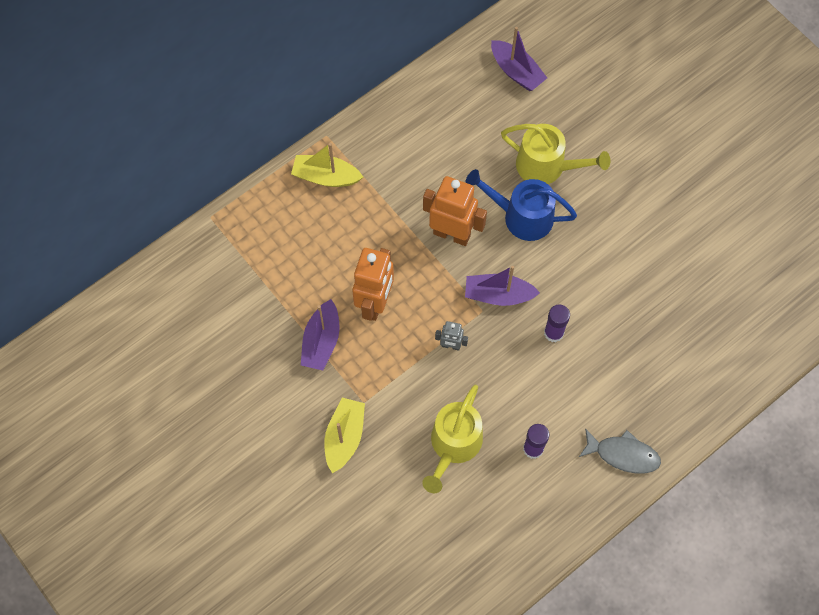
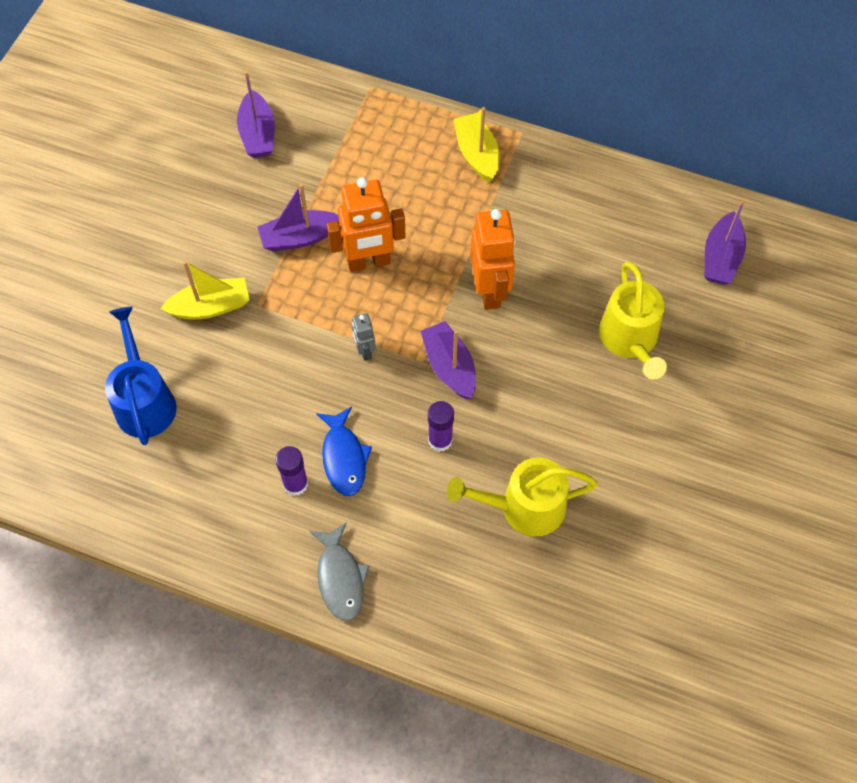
camera: 60 degrees right, 5 degrees down
(201, 323) = (258, 134): none -> purple boat
(453, 445) = (257, 407): yellow watering can -> yellow watering can (524, 507)
(522, 216) = (554, 345): blue watering can -> blue watering can (144, 401)
(531, 405) = (344, 458): none -> blue fish

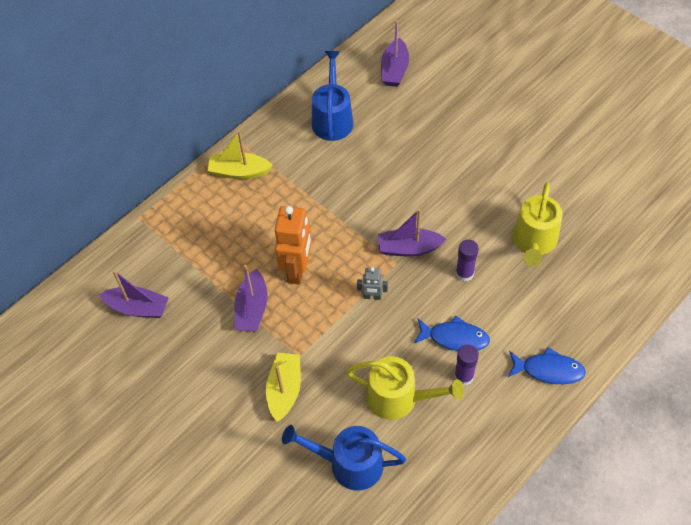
camera: 65 degrees left, 5 degrees down
(340, 578) = (548, 370): grey fish -> blue fish
(490, 291) = (358, 203): orange robot -> none
(604, 218) = (332, 119): none -> blue watering can
(630, 340) = (433, 139): yellow watering can -> yellow watering can (398, 398)
(720, 258) = (394, 70): purple boat -> purple boat turned 60 degrees clockwise

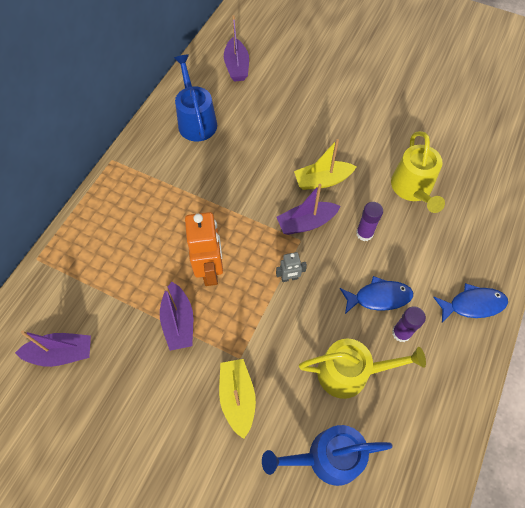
camera: 20 degrees left, 5 degrees up
(239, 172) = (124, 189): yellow boat -> yellow boat (322, 180)

